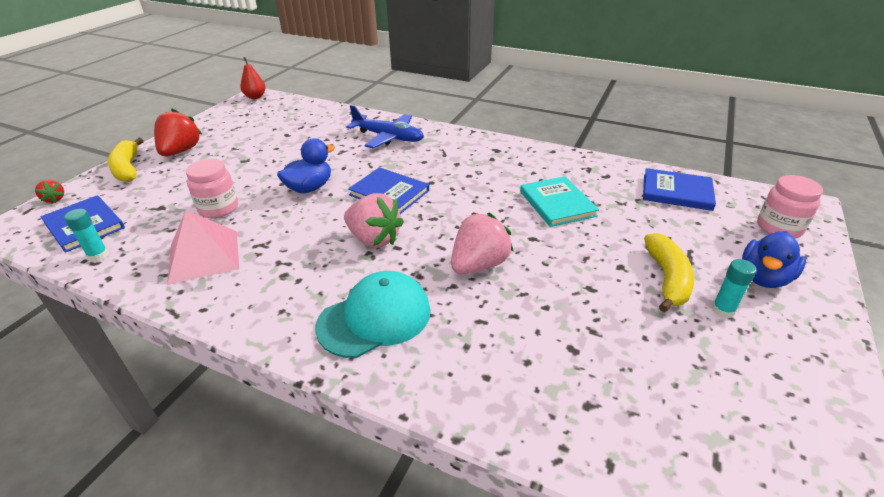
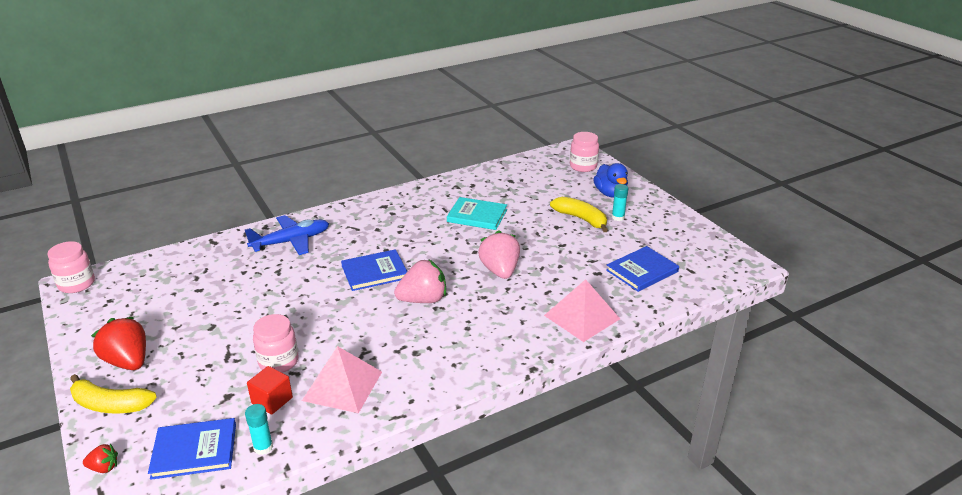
camera: 55 degrees left, 5 degrees down
(164, 230) = (272, 400): none -> red cube
(255, 97) = (77, 284): red pear -> pink jar
(309, 188) = (314, 306): blue duck -> none
(375, 318) = (503, 328): turquoise cap -> none
(460, 379) = (582, 317): none -> pink pyramid
(676, 192) = (518, 174): blue book -> blue book (642, 271)

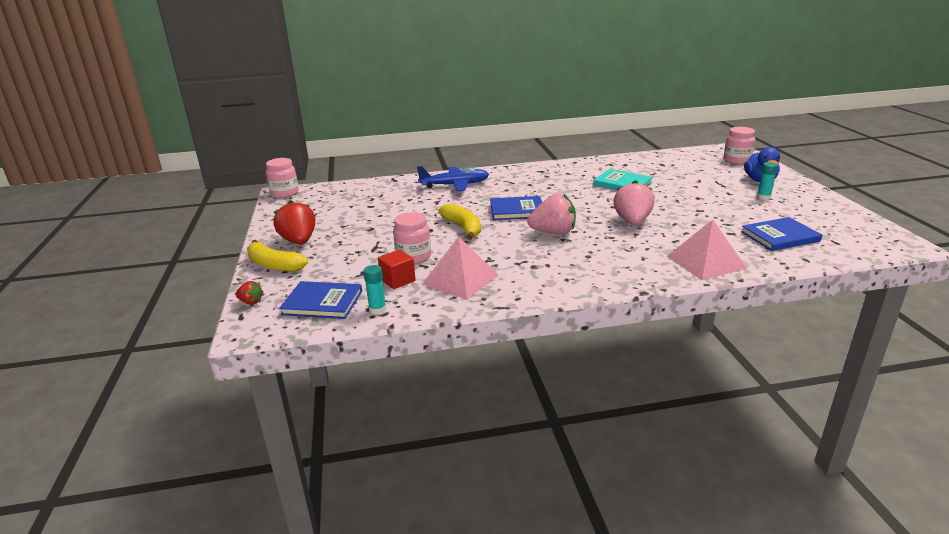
camera: 20 degrees right, 5 degrees down
(581, 219) = (725, 195): yellow banana -> yellow banana (463, 228)

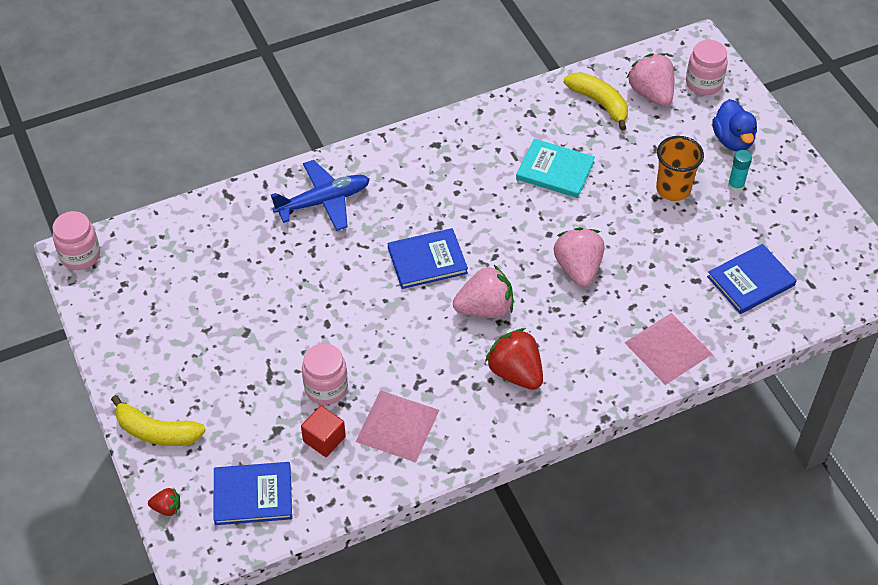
camera: 15 degrees left, 25 degrees up
(299, 241) = (163, 375): red strawberry -> red strawberry (515, 372)
(377, 309) = (321, 496): turquoise glue stick -> none
(463, 228) = (368, 313): yellow banana -> yellow banana (599, 103)
(697, 162) = (651, 93): none -> pink strawberry
(712, 195) = (673, 189): none -> orange cup

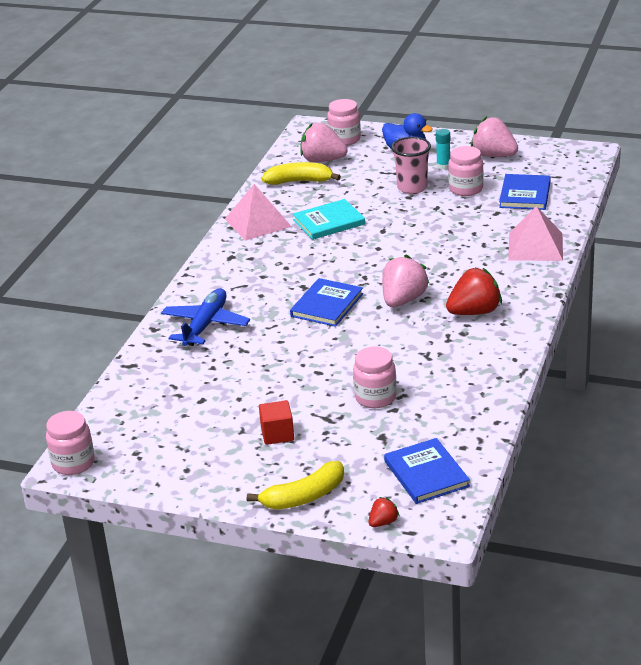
camera: 45 degrees left, 20 degrees down
(253, 495) = (426, 474): blue book -> blue book turned 60 degrees counterclockwise
(324, 439) = (420, 418): red cube -> red cube (277, 434)
(397, 425) = (451, 380): pink pyramid -> pink pyramid (257, 222)
(515, 372) = (474, 312): red strawberry -> red strawberry turned 150 degrees clockwise
(578, 268) = (423, 250): pink strawberry -> pink strawberry (493, 156)
(673, 189) = (412, 188): orange cup -> pink cup
(713, 230) = (466, 189): none -> pink jar

